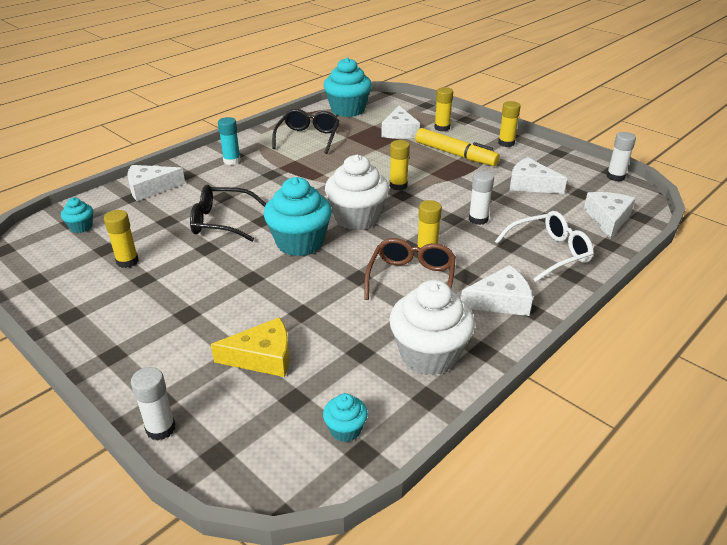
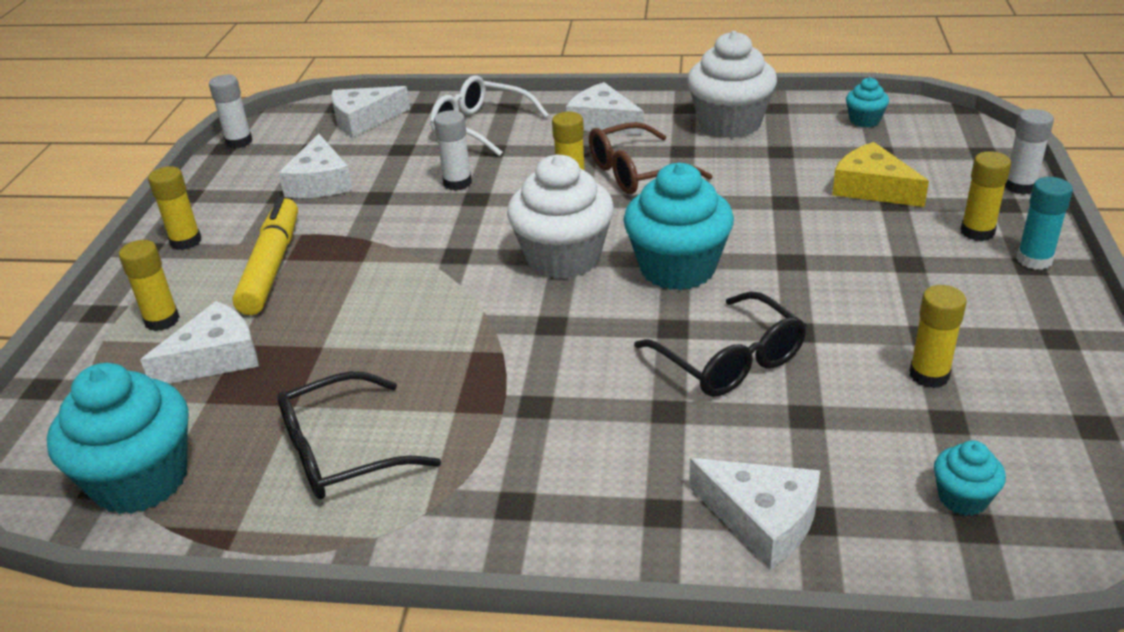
camera: 125 degrees left, 0 degrees up
(232, 161) = (543, 489): turquoise glue stick -> turquoise glue stick (1034, 260)
(398, 186) = (433, 268): yellow glue stick -> yellow glue stick (977, 232)

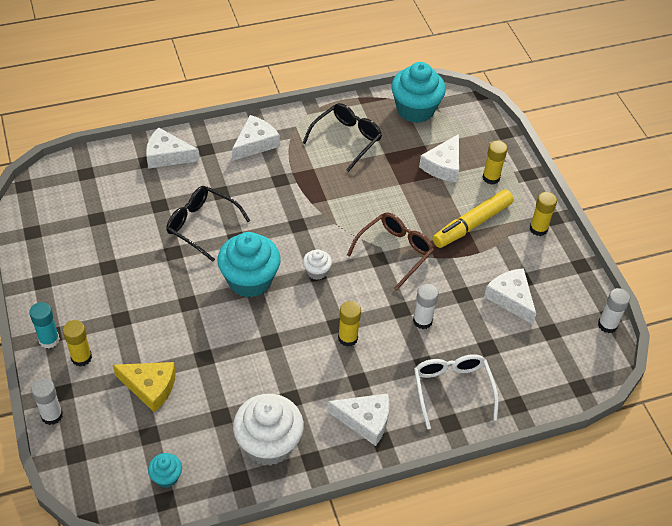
camera: 150 degrees right, 15 degrees up
(271, 266) = (472, 224): yellow marker -> yellow marker turned 75 degrees clockwise
(364, 120) = (544, 375): white cheese -> white cheese (255, 143)
(480, 127) = (452, 389): white glasses -> white glasses turned 105 degrees counterclockwise
(563, 258) = (316, 271): white cupcake -> white cupcake, size x0.47
(636, 173) = (311, 363): brown glasses -> brown glasses (395, 252)
(929, 375) = (106, 241): yellow glue stick -> none
(963, 498) = (90, 183): turquoise cupcake -> none

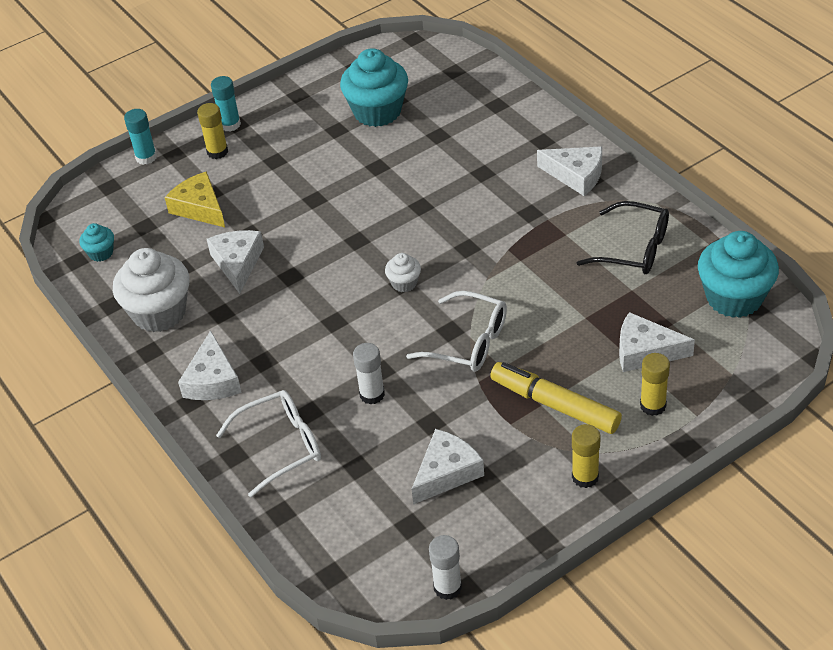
camera: 80 degrees right, 5 degrees down
(52, 415) = (146, 157): white glue stick -> turquoise glue stick
(150, 387) = (199, 208): yellow cheese -> yellow cheese turned 135 degrees clockwise
(167, 155) = (514, 116): white cheese -> white cheese (237, 263)
(201, 225) = (426, 174): black glasses -> none
(249, 280) = (366, 234): turquoise cupcake -> turquoise cupcake (377, 111)
(348, 338) = (319, 335): yellow glue stick -> none
(395, 252) = (469, 342): brown glasses -> white glasses

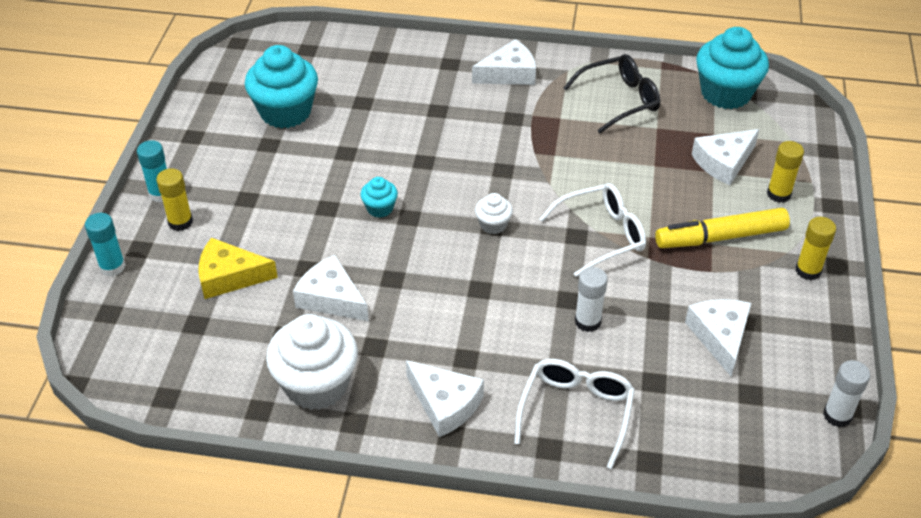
camera: 50 degrees left, 0 degrees up
(101, 253) = (183, 374): turquoise cupcake -> turquoise cupcake (380, 208)

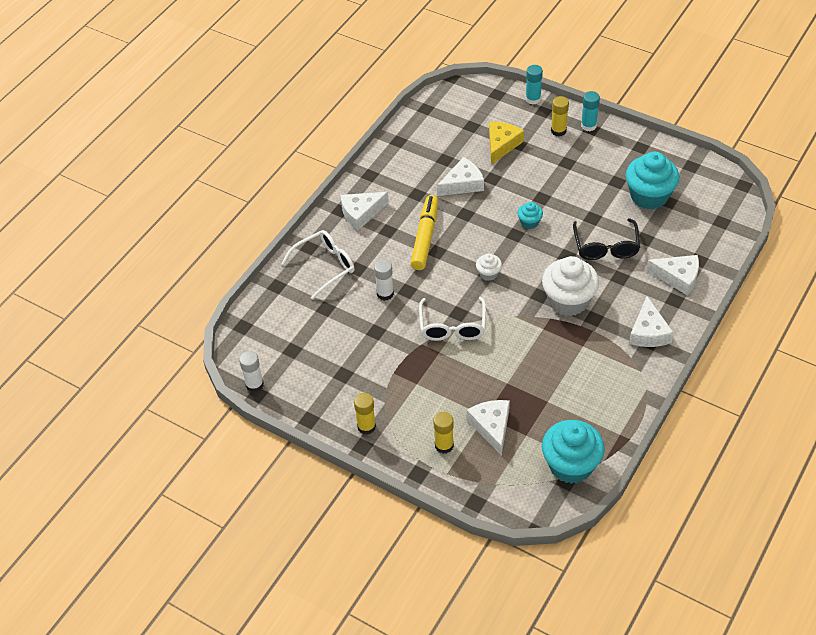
camera: 115 degrees right, 5 degrees up
(316, 385) = (402, 165): white cupcake -> white cupcake (568, 301)
(576, 412) = (325, 266): white glasses -> white glasses turned 75 degrees counterclockwise
(620, 100) = (589, 390): black glasses -> black glasses (606, 247)
(720, 237) = (420, 391): yellow marker -> yellow marker (425, 237)
(720, 337) = (339, 353): white cheese -> white cheese (678, 277)

